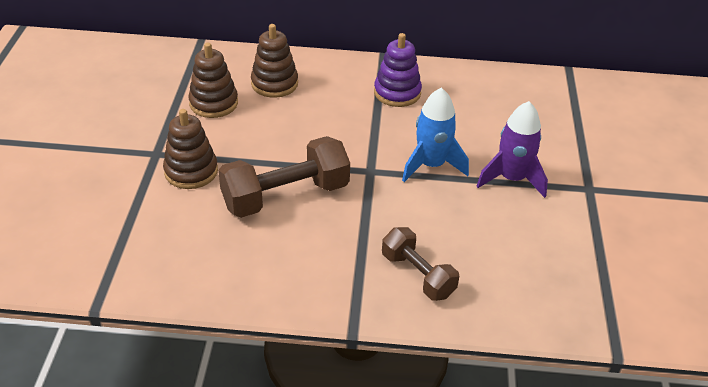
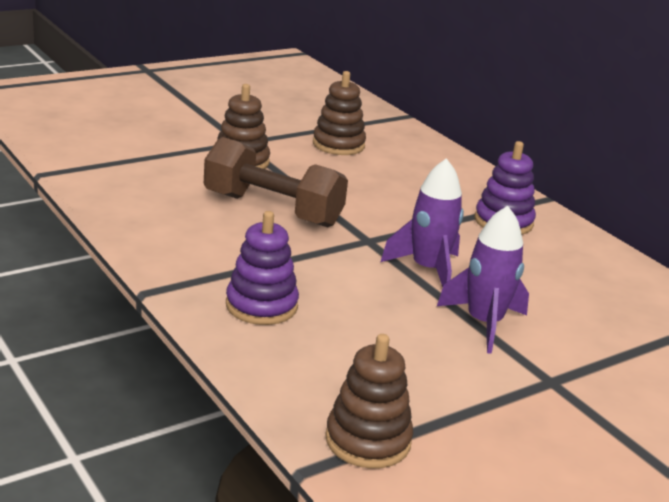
camera: 50 degrees right, 15 degrees down
(274, 83) = (409, 161): brown stacking toy -> brown stacking toy (368, 440)
(418, 275) = (261, 306): brown dumbbell -> purple stacking toy
(431, 165) = (428, 270): blue rocket -> purple rocket

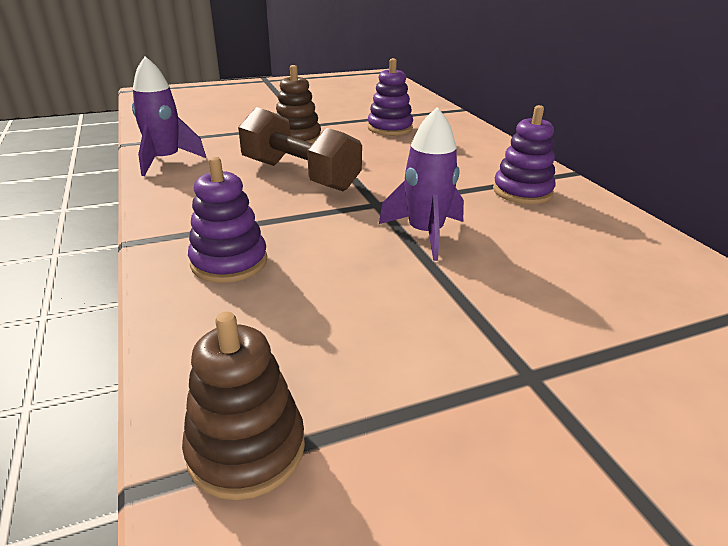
camera: 15 degrees right, 5 degrees up
(338, 145) = (390, 128): brown stacking toy -> purple stacking toy
(483, 323) = (466, 294): purple rocket -> purple rocket (165, 160)

